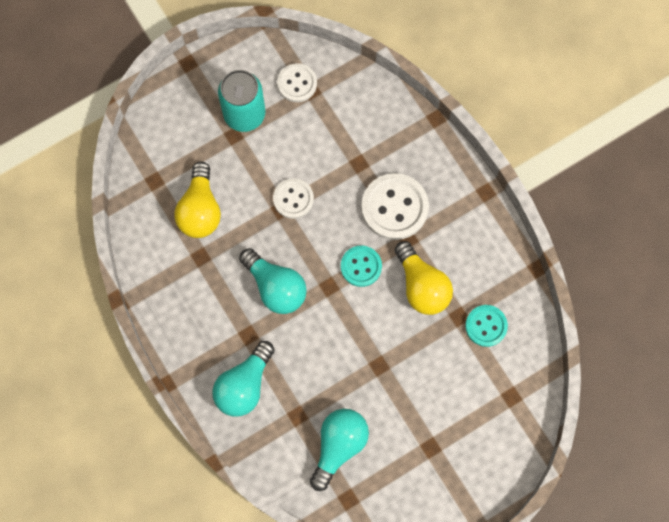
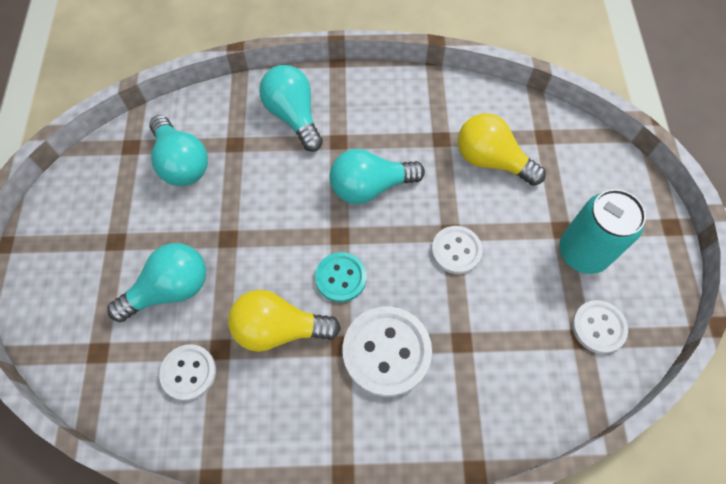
camera: 120 degrees right, 10 degrees down
(440, 379) = (170, 289): none -> turquoise light bulb
(486, 326) = (188, 372): turquoise button -> white button

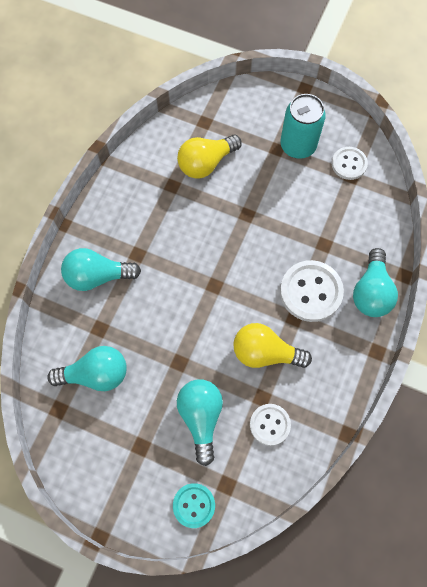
camera: 65 degrees left, 5 degrees up
(279, 329) = (265, 353): yellow light bulb -> yellow light bulb turned 75 degrees clockwise
(341, 278) = (246, 298): turquoise button -> turquoise button (194, 505)
(370, 187) = (186, 249): turquoise light bulb -> turquoise light bulb (371, 292)
(456, 250) = (261, 217): white button -> none

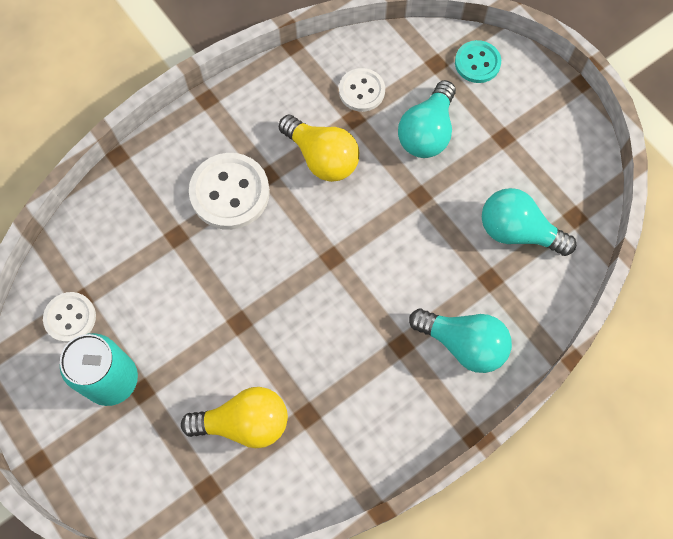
camera: 150 degrees left, 0 degrees up
(371, 292) = (166, 158): turquoise light bulb -> none

